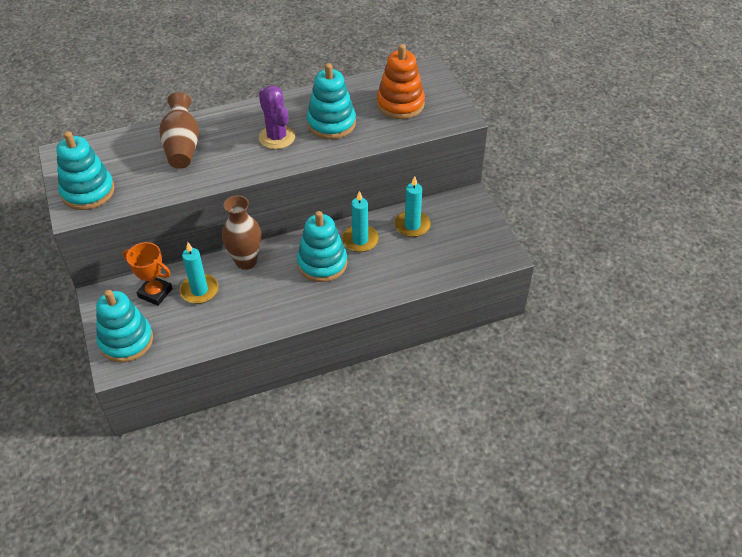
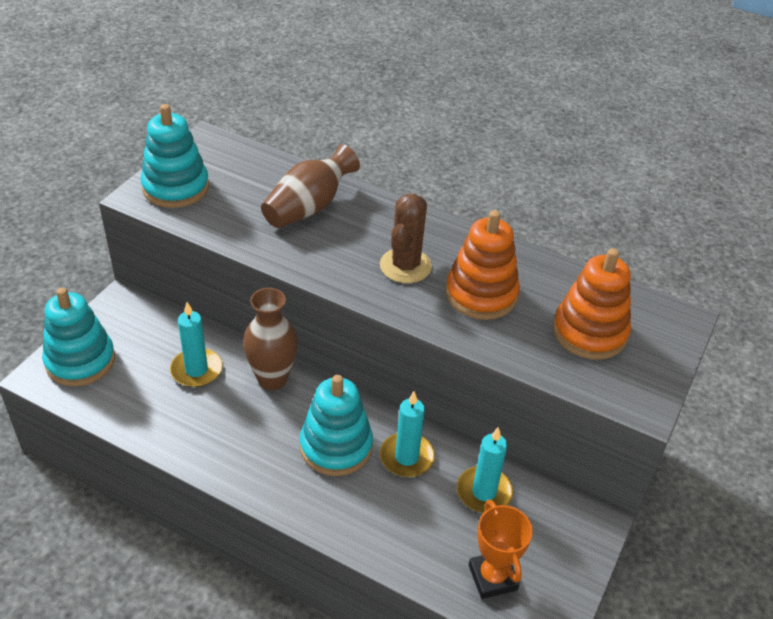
camera: 45 degrees right, 5 degrees down
(155, 293) = (161, 338): orange trophy -> orange trophy (492, 577)
(277, 137) = (405, 266): purple cactus -> brown cactus
(331, 123) = (481, 294): turquoise stacking toy -> orange stacking toy

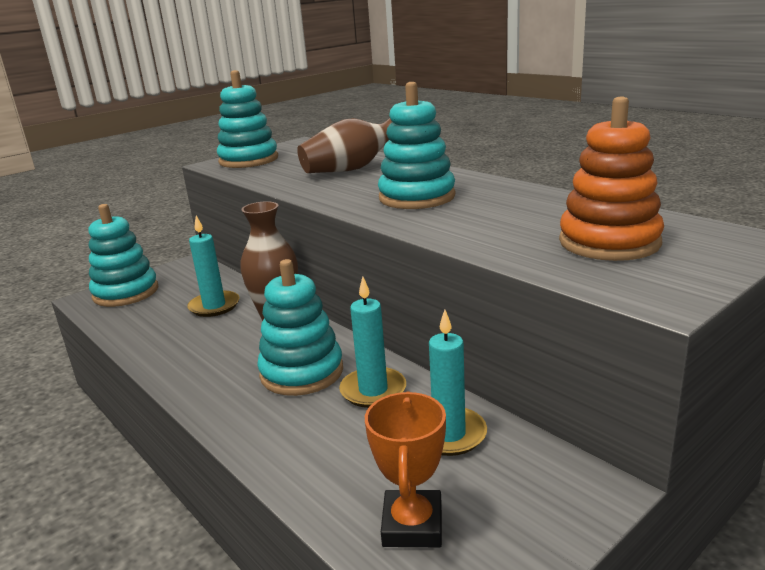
camera: 25 degrees right, 20 degrees down
(405, 266) = (417, 197): brown cactus -> turquoise stacking toy
(481, 294) = (487, 214): orange stacking toy -> none

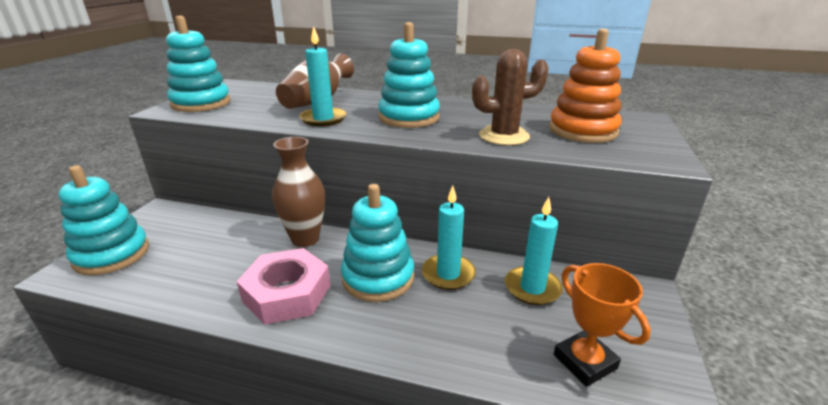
camera: 35 degrees left, 5 degrees up
(212, 361) = (287, 293): none -> pink nut
(214, 306) = (231, 243): turquoise candle -> turquoise candle (323, 119)
(489, 233) = (504, 136): none -> brown cactus

